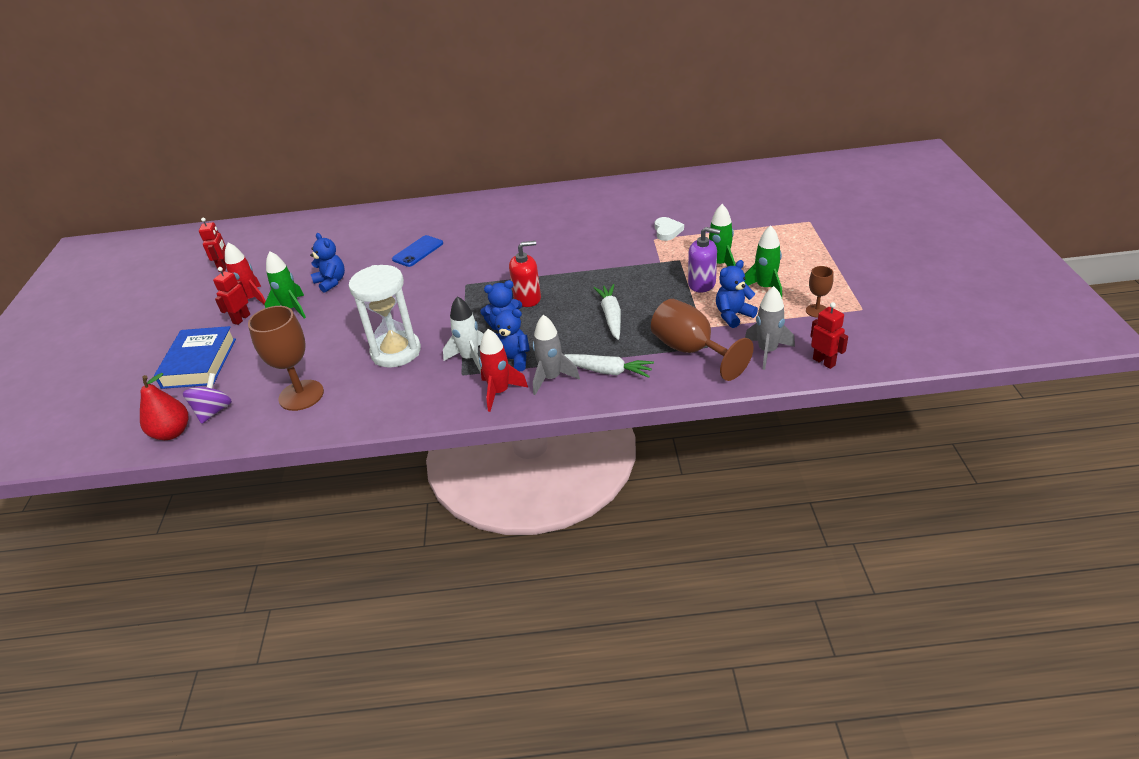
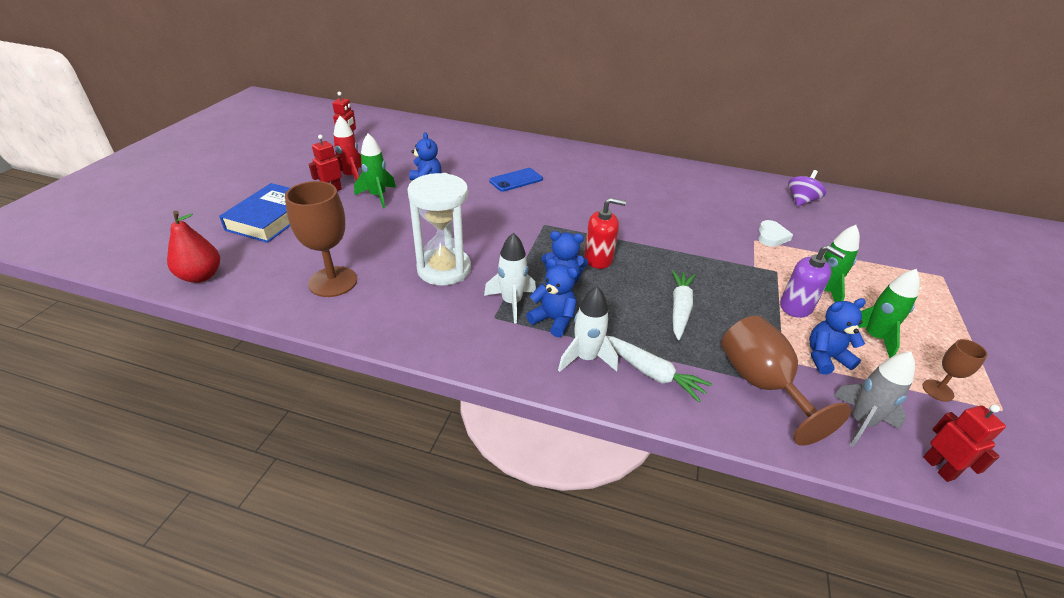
camera: 15 degrees right, 0 degrees up
(214, 411) = (249, 268): purple spinning top -> purple spinning top (801, 201)
(499, 392) = (523, 353): red rocket -> none
(551, 378) = (586, 358): grey rocket -> white rocket

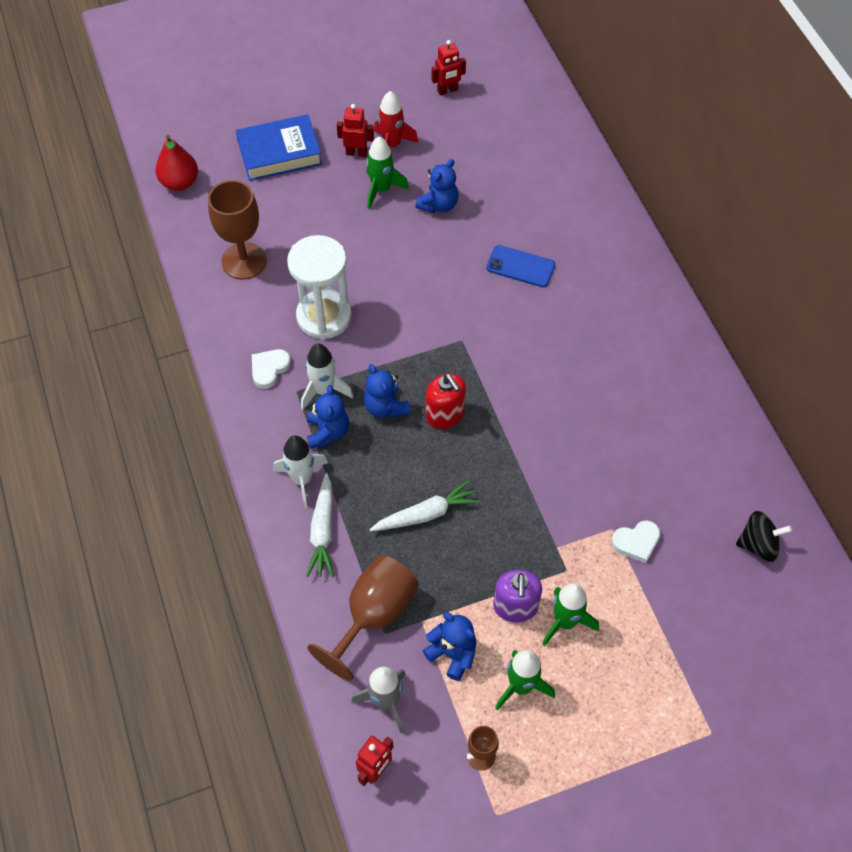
camera: 55 degrees right, 20 degrees up
(454, 321) = (269, 369): none -> white heart
(801, 201) = (758, 545): purple spinning top -> black spinning top

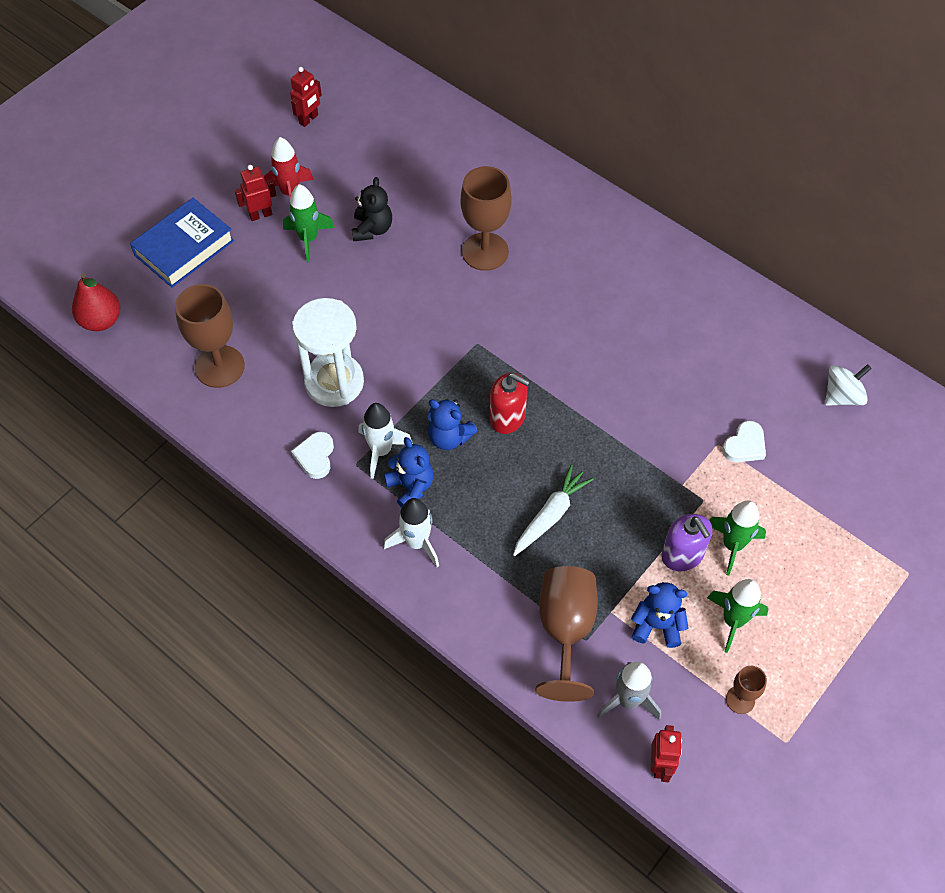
camera: 30 degrees left, 0 degrees up
(323, 531) = (468, 580): white carrot -> none
(438, 205) = (372, 229): blue teddy bear -> black teddy bear
(520, 266) = (485, 251): blue phone -> brown goblet
(758, 545) = (842, 396): black spinning top -> white spinning top

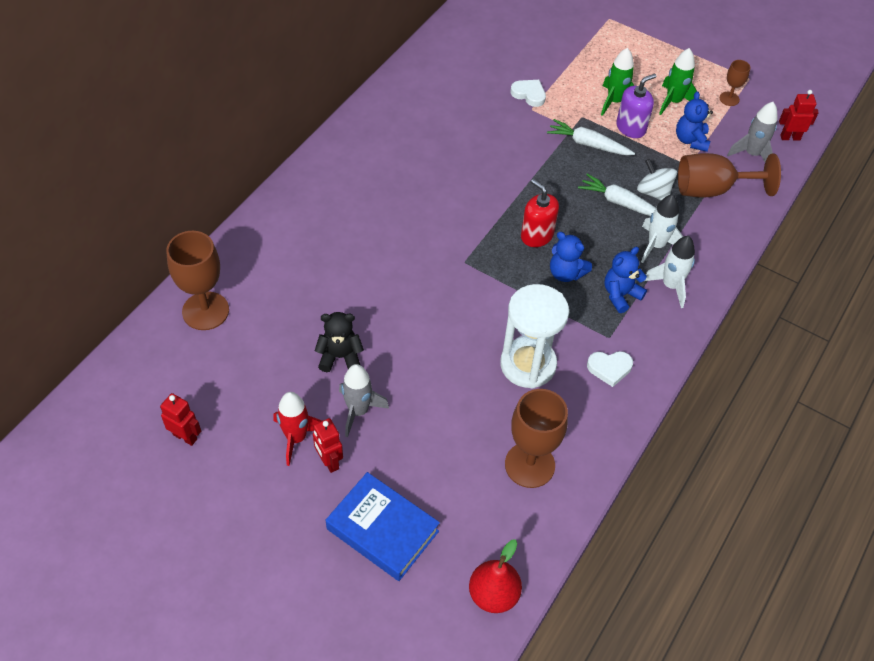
camera: 100 degrees left, 5 degrees down
(308, 239) = (358, 411): green rocket -> grey rocket
(381, 451) = (591, 320): white rocket -> white rocket (656, 245)
(449, 437) = (566, 273): blue teddy bear -> blue teddy bear turned 105 degrees clockwise
(485, 251) = (359, 264): brown goblet -> brown goblet (205, 311)
(507, 417) = (537, 235): red soap dispenser -> red soap dispenser turned 60 degrees counterclockwise
(653, 498) = (588, 144): none -> white carrot
(842, 396) = (473, 43): white spinning top -> white spinning top (653, 192)

